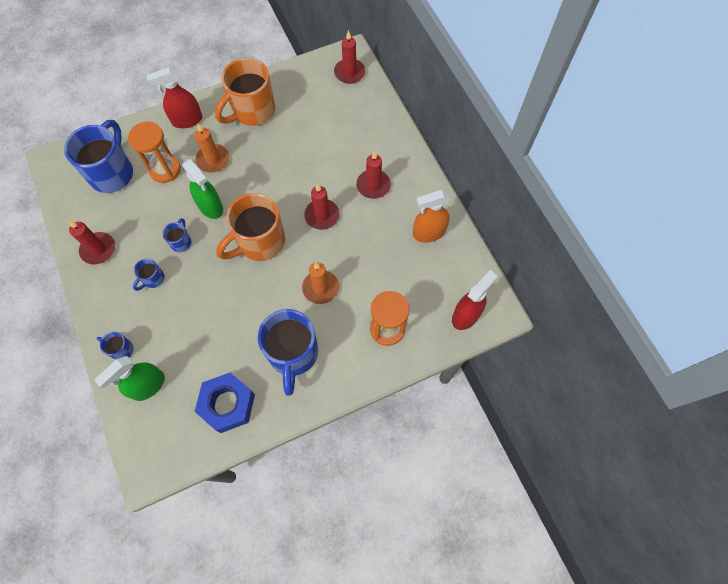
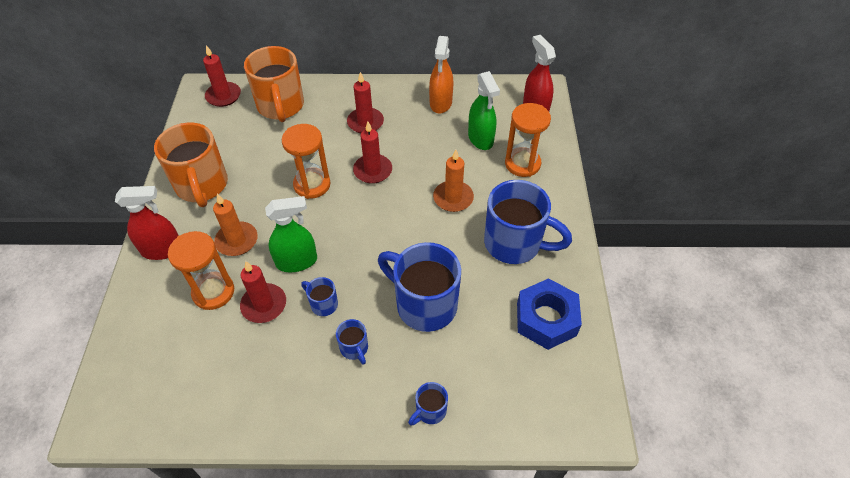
camera: 65 degrees left, 15 degrees down
(98, 249) = (275, 400): red candle -> red candle (264, 305)
(112, 173) = (173, 351): blue mug -> blue mug (424, 304)
(148, 385) = (491, 393): green spray bottle -> green spray bottle (480, 139)
(187, 120) = (162, 250): red spray bottle -> red spray bottle turned 105 degrees counterclockwise
(259, 242) = (370, 231): orange mug -> orange mug (281, 107)
(287, 180) = (312, 185): none -> orange hourglass

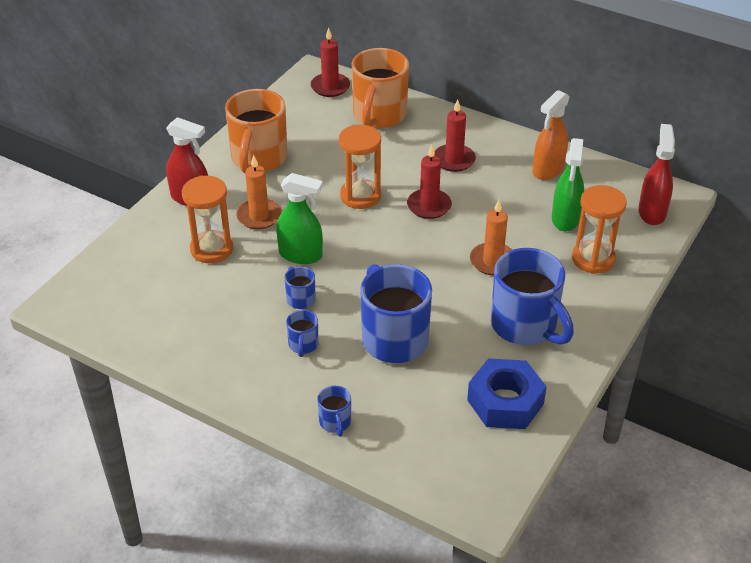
camera: 30 degrees right, 10 degrees down
(264, 305) = (248, 277): red candle -> none
(430, 411) = (335, 422): blue mug -> blue mug turned 90 degrees counterclockwise

